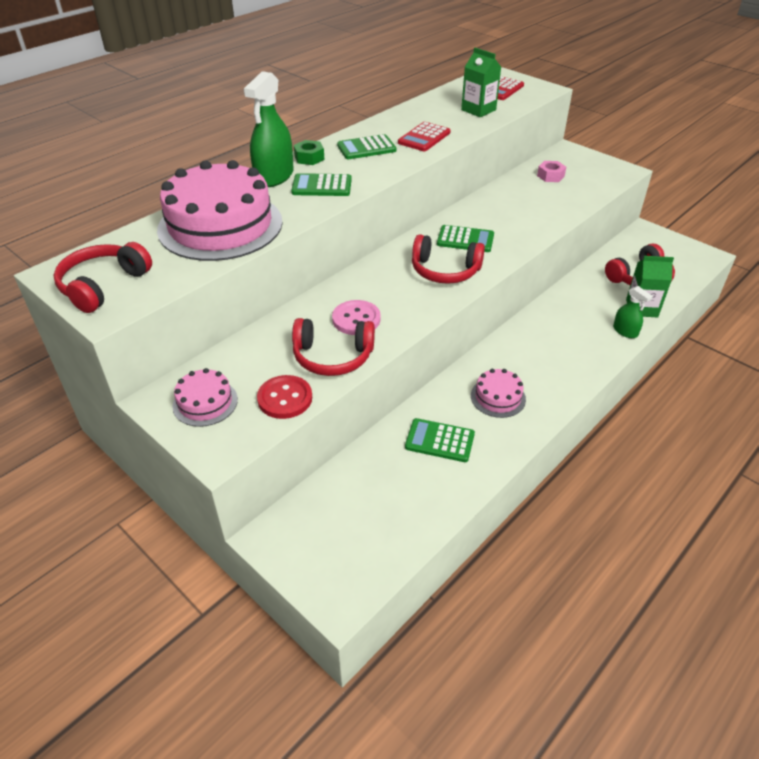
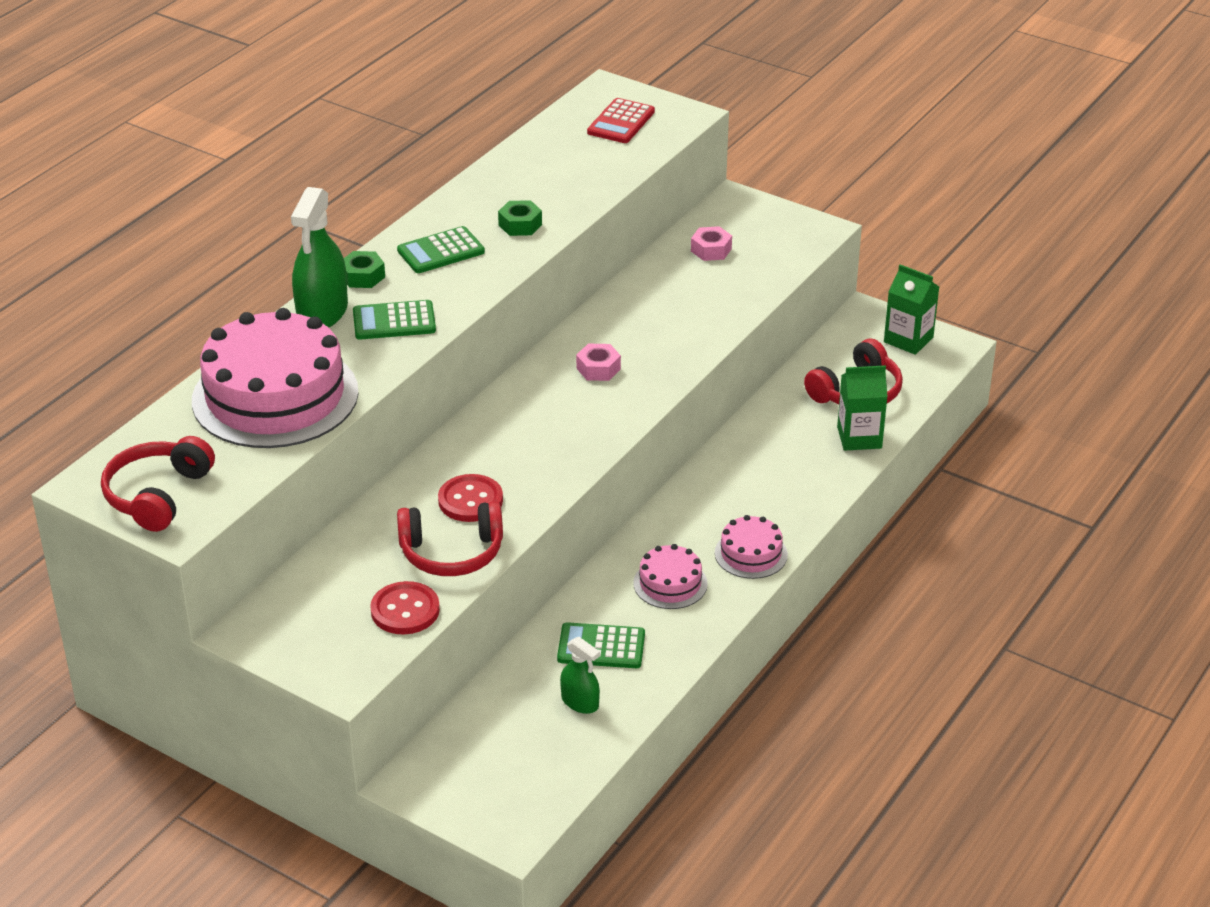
camera: 10 degrees left, 5 degrees down
(205, 402) = (306, 627): pink cake -> pink cake (751, 554)
(356, 319) = (470, 500): pink button -> red button
(424, 137) = (520, 225): red calculator -> green nut
(445, 271) = (577, 419): red headphones -> none
(465, 239) = (598, 369): green calculator -> pink nut
(478, 110) = (592, 166): green carton -> green carton (908, 340)
(625, 331) = (836, 473): green spray bottle -> green spray bottle (580, 702)

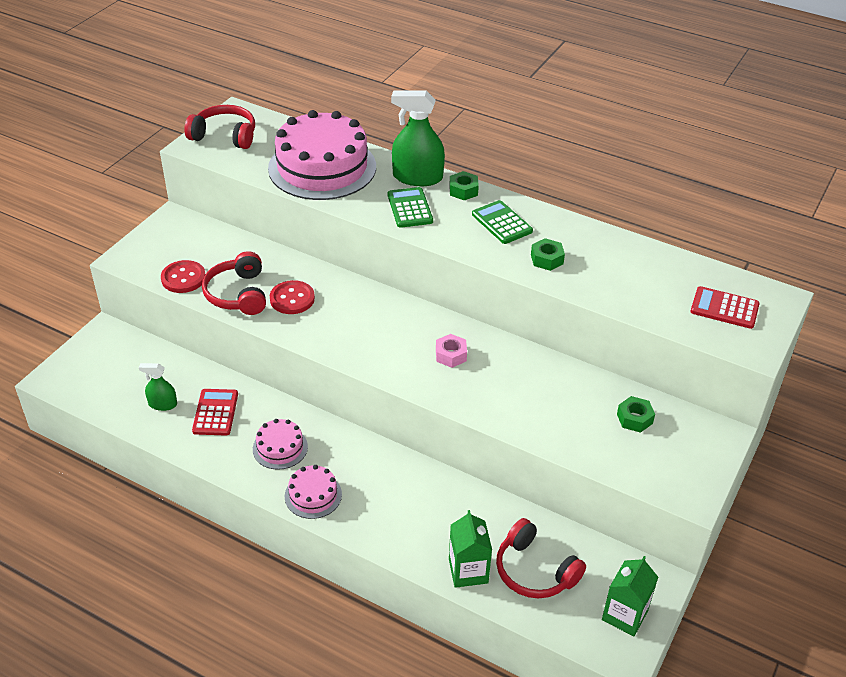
camera: 85 degrees right, 5 degrees up
(580, 702) = (162, 404): green spray bottle -> green spray bottle turned 60 degrees clockwise
(601, 647) = (215, 412): green calculator -> red calculator
(711, 250) = (634, 418): pink nut -> green nut

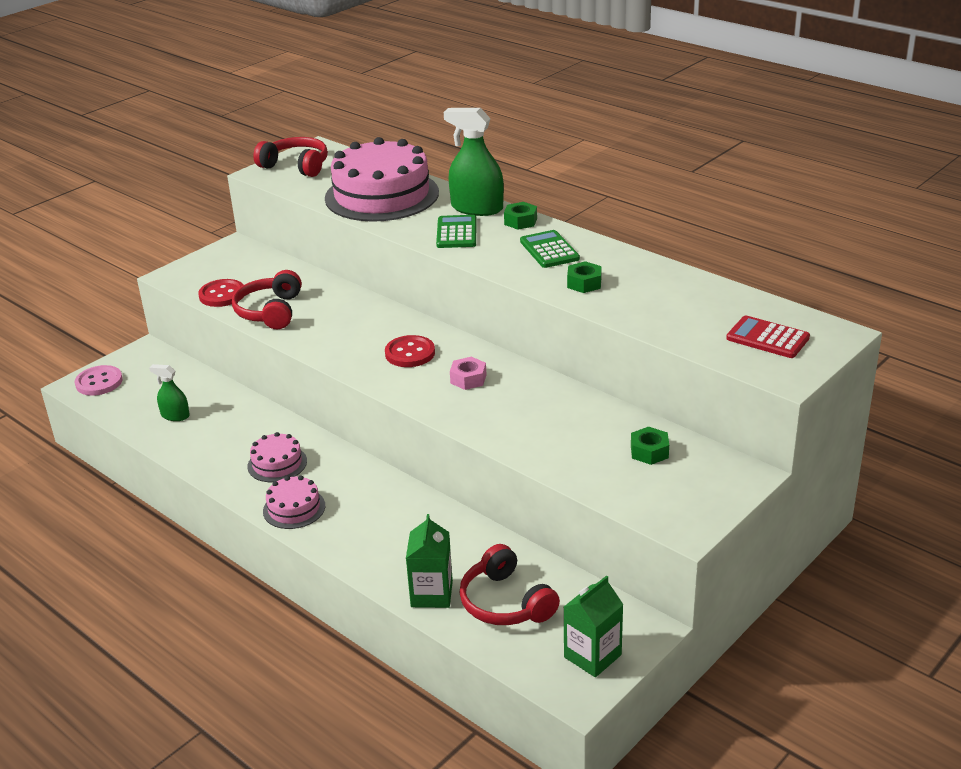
camera: 15 degrees right, 10 degrees down
(72, 373) = (99, 382): none -> pink button
(215, 412) = (224, 427): red calculator -> none
(292, 299) = (323, 319): red button -> red button (410, 353)

